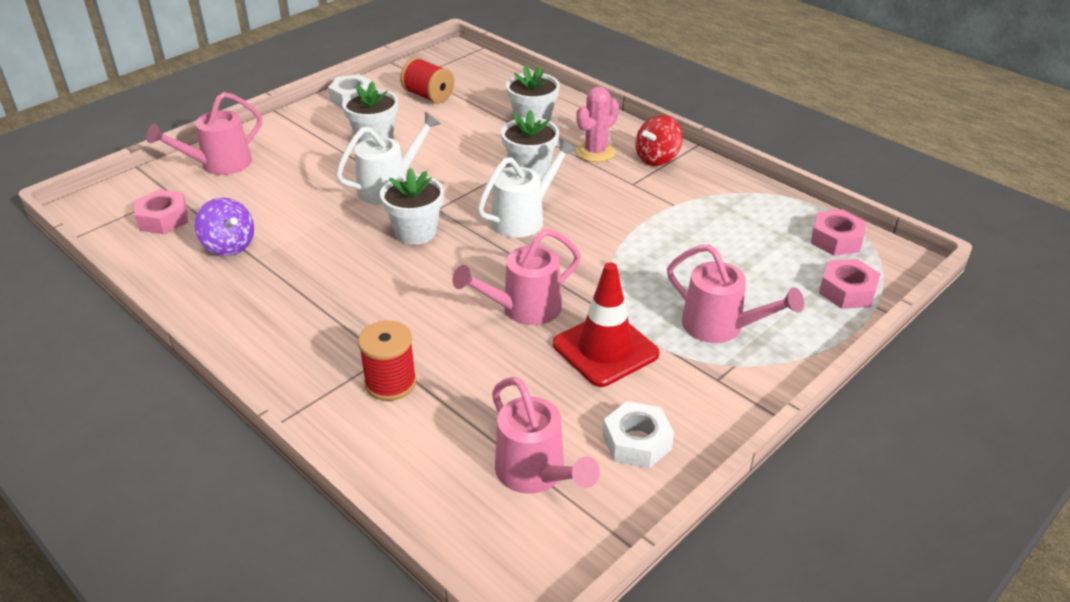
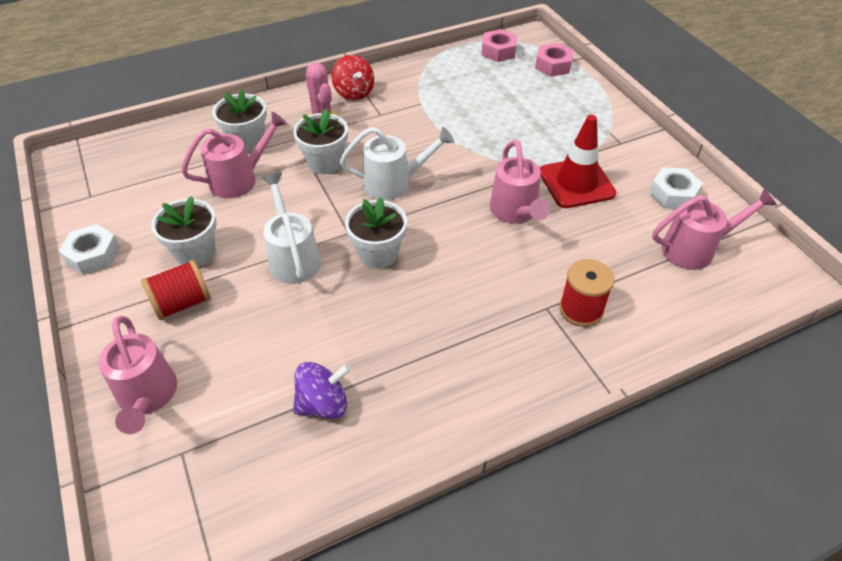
camera: 70 degrees left, 10 degrees up
(163, 219) = (232, 466): pink nut -> none
(428, 96) = (141, 197): red spool -> red spool (182, 303)
(524, 218) = (394, 183): white watering can -> white watering can turned 105 degrees clockwise
(721, 327) = (570, 125): pink watering can -> pink watering can (240, 179)

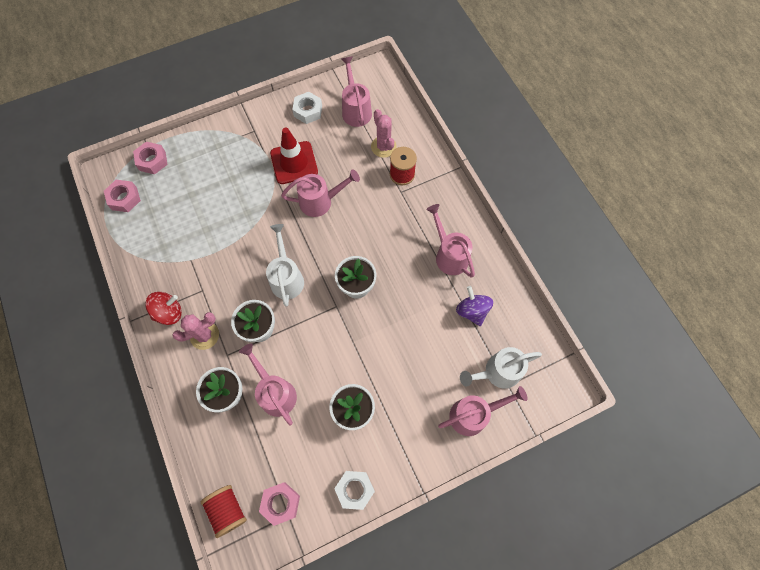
camera: 90 degrees left, 20 degrees up
(106, 190) = (281, 503): none -> pink nut
(182, 303) = (400, 410): red spool -> red spool (228, 510)
(293, 257) = (359, 341): white watering can -> white watering can (497, 372)
(430, 373) = (449, 254): none -> pink watering can
(631, 285) = (383, 147): none -> pink cactus

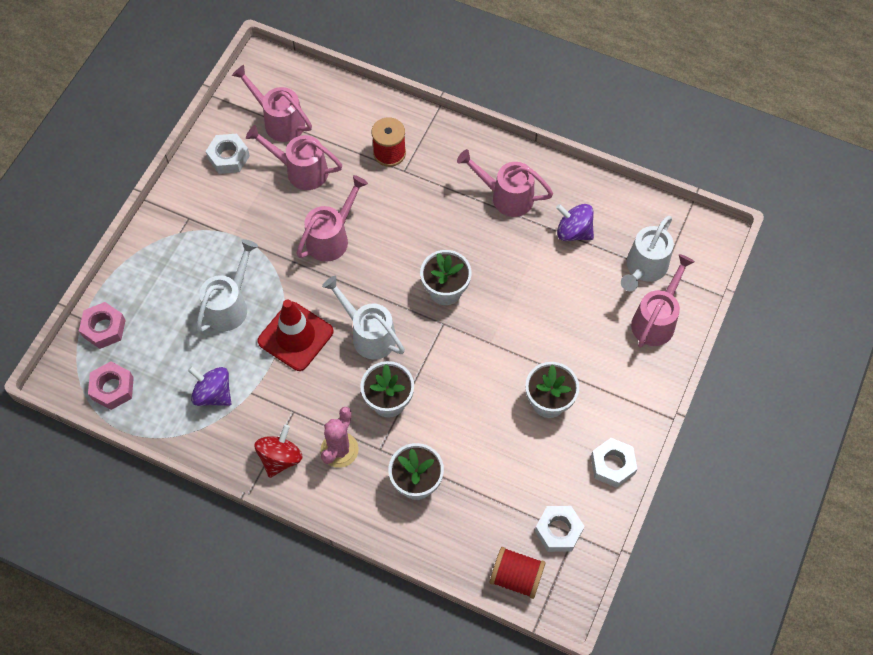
camera: 40 degrees left, 5 degrees down
(170, 244) = (213, 394): none -> purple spinning top
(228, 198) = (230, 305): none -> white watering can
(275, 392) = (460, 444): pink watering can -> pink watering can (301, 170)
(281, 503) = (558, 531): pink nut -> white nut
(294, 163) = (266, 220): red traffic cone -> red traffic cone (295, 336)
(383, 147) = (344, 139): pink cactus -> none

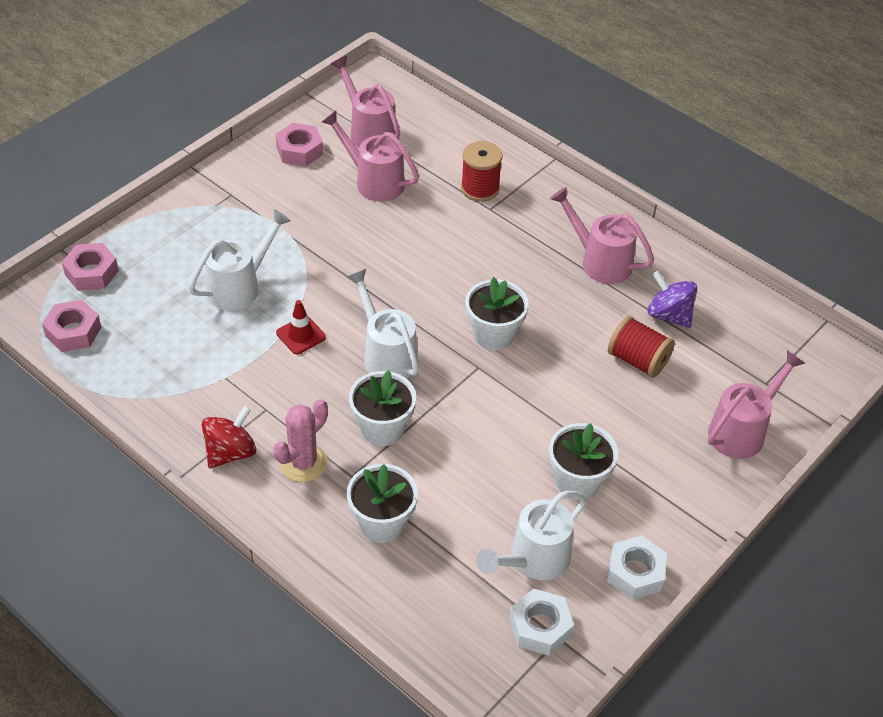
camera: 15 degrees right, 15 degrees down
(213, 394) = (182, 367): purple spinning top -> none
(229, 157) = (299, 150): white nut -> pink nut
(295, 336) = (301, 335): red traffic cone -> red traffic cone, size x0.54
(332, 237) = (382, 251): pink watering can -> none
(516, 577) = (467, 664): red spool -> red spool (638, 360)
(644, 268) = (743, 373): white watering can -> white watering can (533, 560)

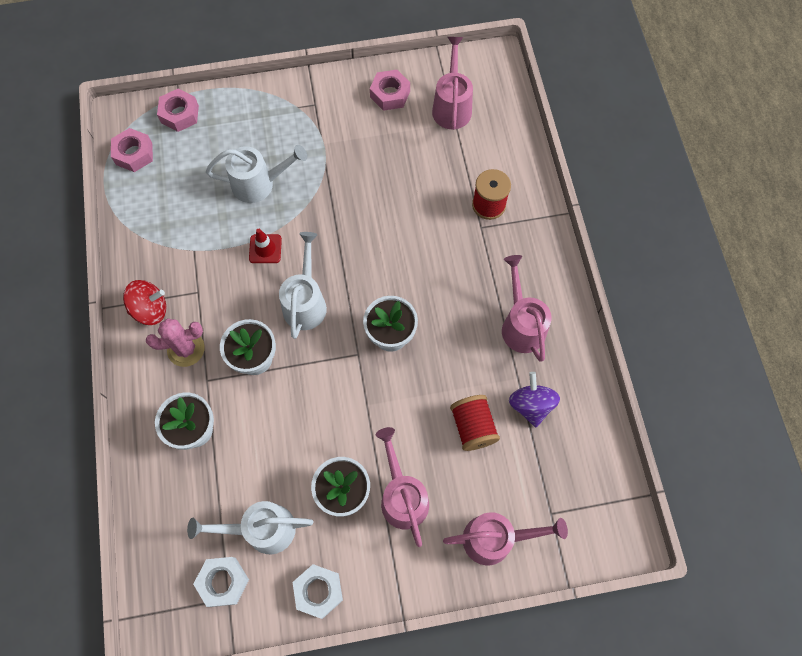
camera: 40 degrees right, 20 degrees up
(373, 181) = (419, 151): pink watering can -> pink watering can (402, 496)

